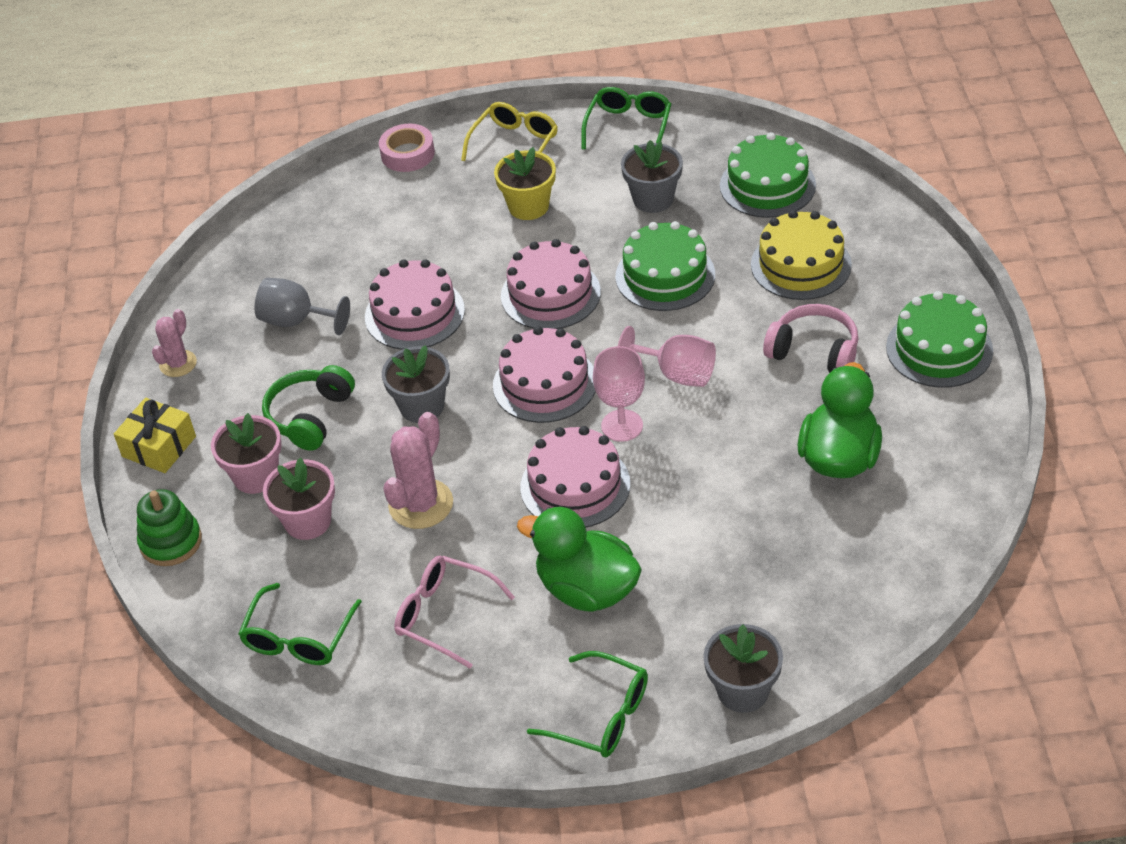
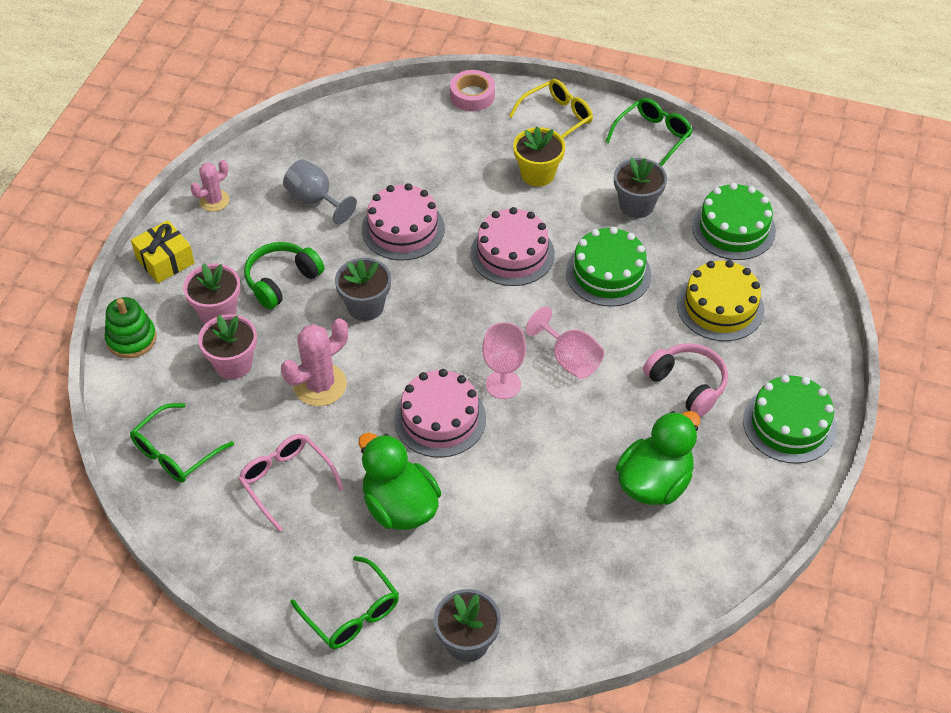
camera: 20 degrees right, 5 degrees up
(545, 383) = (465, 325): pink cake -> none

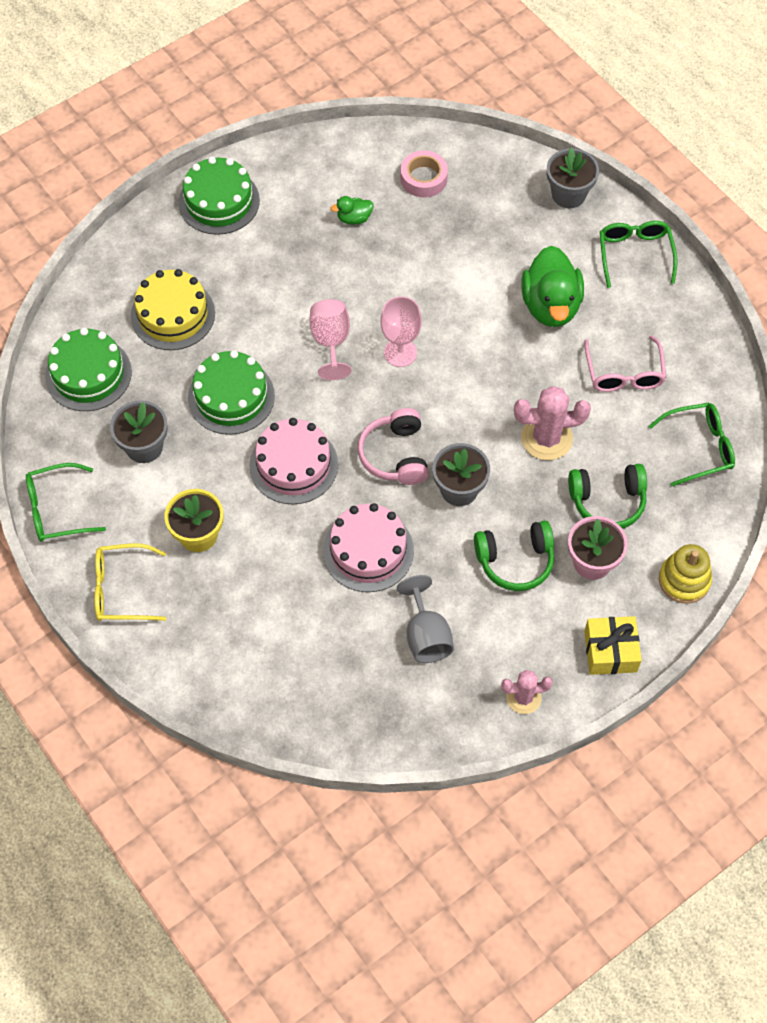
camera: 145 degrees left, 10 degrees up
(131, 339) = (684, 580): green stacking toy -> yellow stacking toy
(233, 364) = (607, 501): pink flower pot -> green headphones
(440, 418) = (471, 354): pink cake -> none
(472, 95) = (176, 673): pink tape -> pink tape (423, 178)
(654, 483) = (354, 218): green duck -> green duck, size x0.47
(687, 385) = (262, 270): pink headphones -> pink headphones (395, 455)

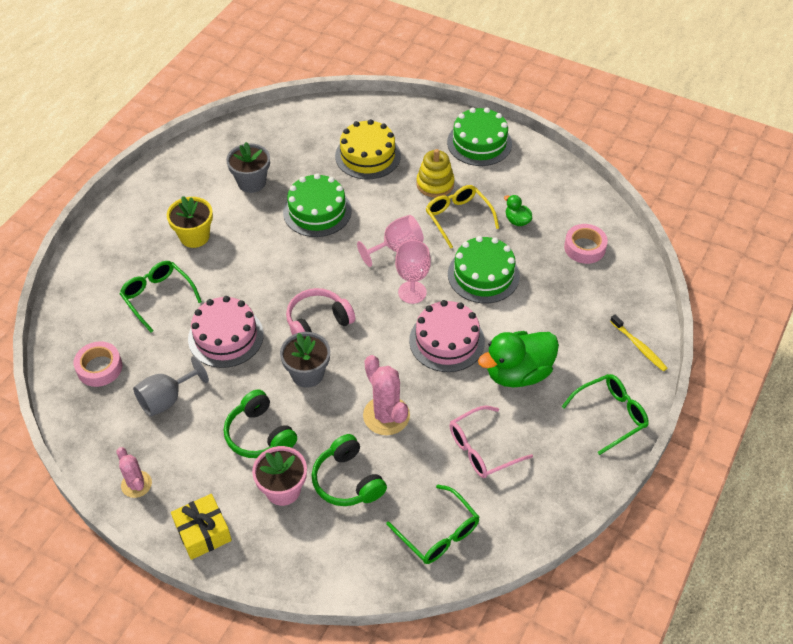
camera: 65 degrees right, 10 degrees down
(56, 510) = (181, 159): green glasses -> green glasses (157, 297)
(88, 374) = (294, 133): green cake -> green cake (483, 275)
(121, 589) = (134, 213): yellow glasses -> yellow glasses (458, 217)
(293, 465) = (278, 266): pink cake -> pink cake (446, 341)
(347, 692) = (99, 368): none -> pink tape
(568, 194) = (639, 346): grey flower pot -> yellow toothbrush
(684, 580) = (296, 566): yellow stacking toy -> yellow stacking toy (435, 184)

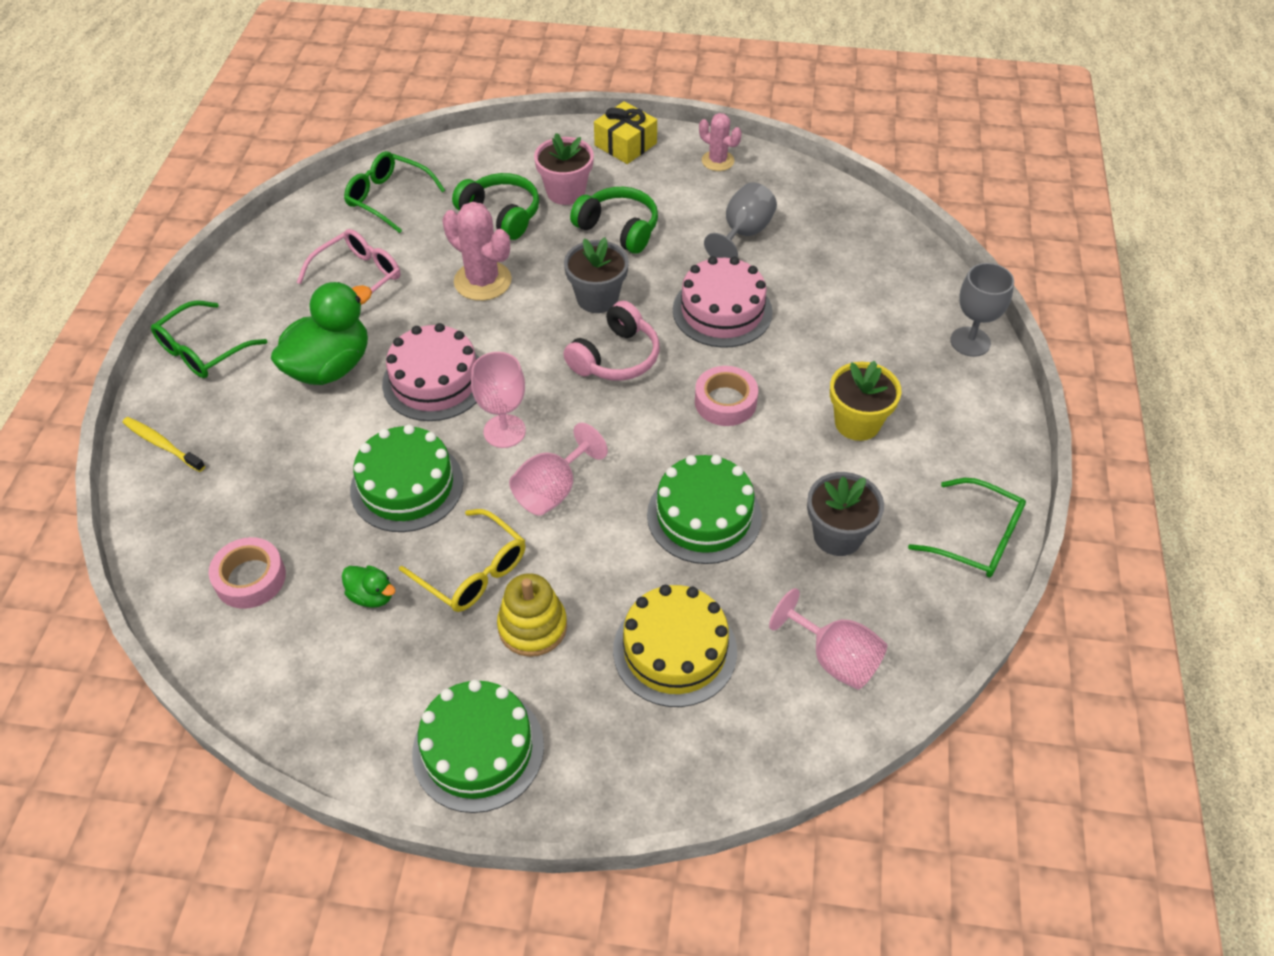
camera: 160 degrees right, 0 degrees up
(82, 266) = (970, 342): none -> grey goblet
(99, 368) = (843, 242): pink tape -> pink tape (725, 402)
(157, 297) = (842, 332): green glasses -> green glasses (977, 539)
(292, 133) = (834, 658): none -> pink goblet

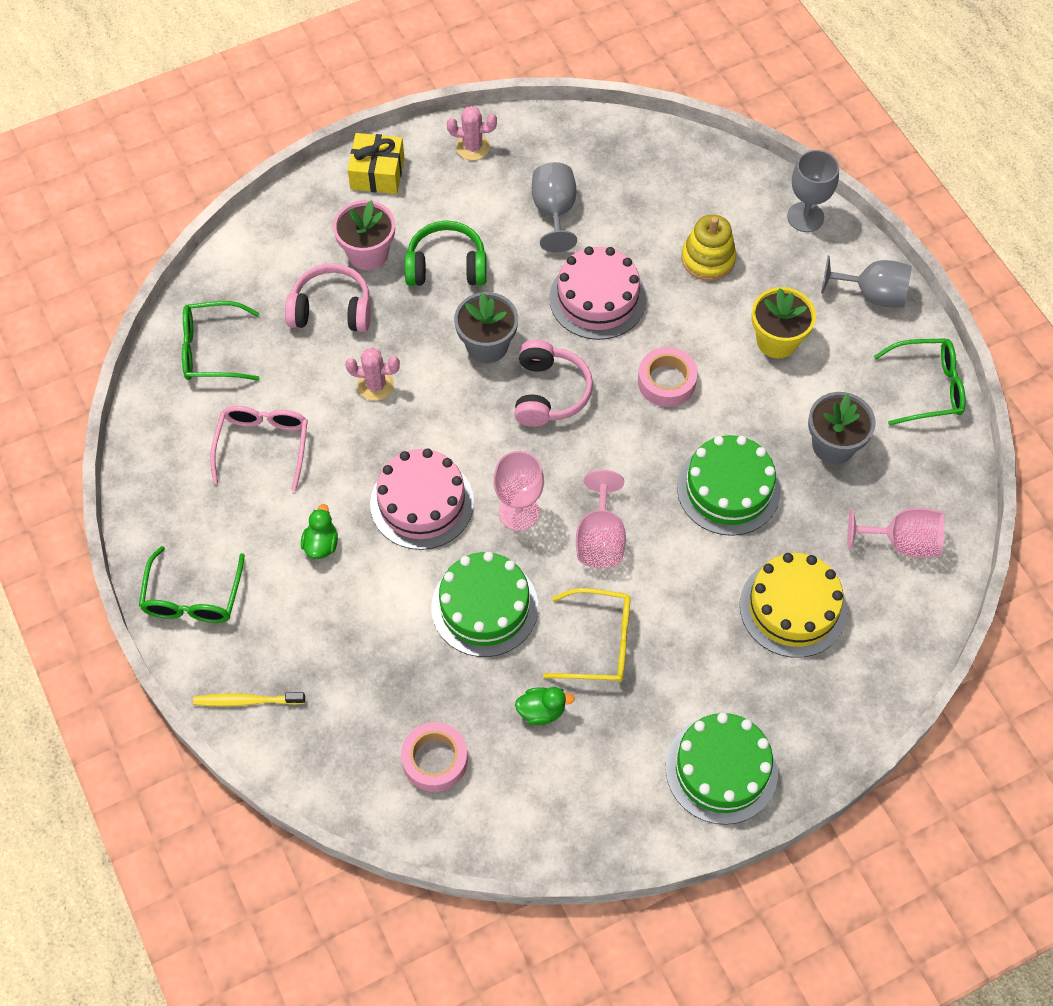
camera: 35 degrees left, 10 degrees up
(330, 367) = (321, 544): green duck -> green duck, size x0.47
(482, 281) = (375, 385): pink cactus -> pink cactus, size x0.63
(501, 215) = (331, 310): green headphones -> pink headphones
(532, 626) = (680, 656): yellow stacking toy -> yellow stacking toy (708, 259)
(985, 433) = (872, 294): none -> grey goblet

